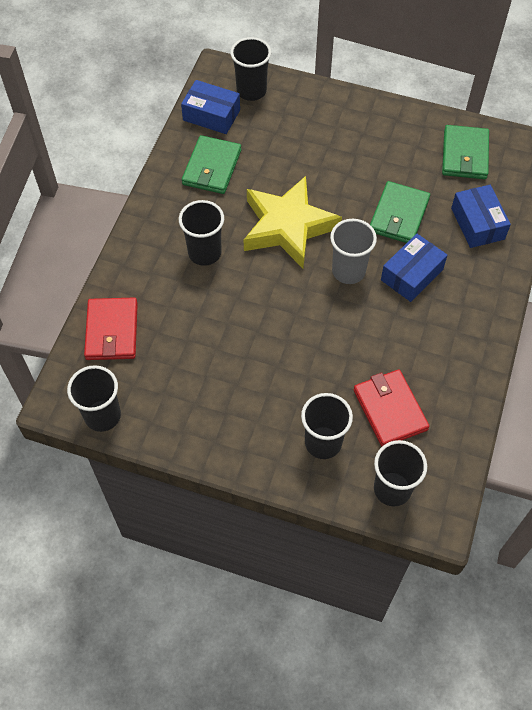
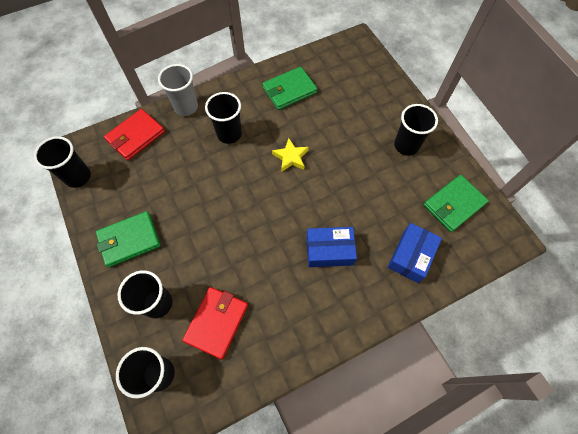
camera: 45 degrees right, 5 degrees up
(211, 115) = (323, 61): blue box -> none
(251, 91) = (362, 64): black cup -> black cup (406, 145)
(287, 226) = (290, 157): yellow star -> yellow star, size x0.47
(348, 271) = (294, 214): grey cup -> grey cup (186, 107)
(399, 215) = (364, 206): green wallet -> green wallet (129, 240)

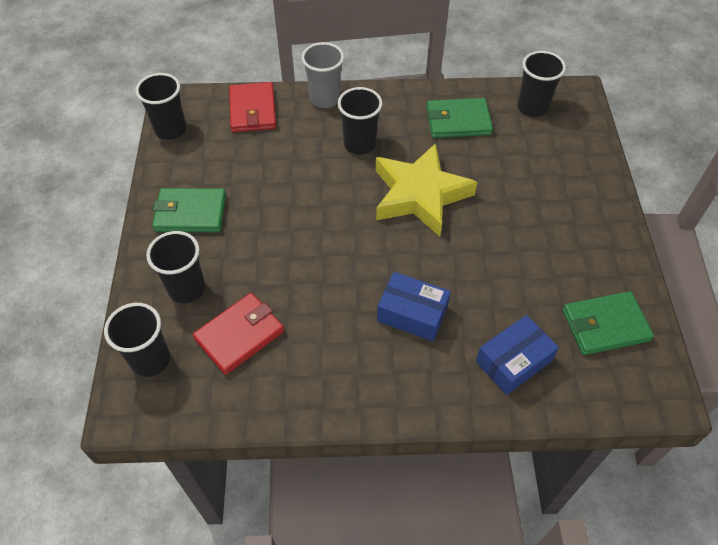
camera: 25 degrees right, 10 degrees down
(136, 136) = (253, 110): red wallet -> red wallet turned 75 degrees counterclockwise
(290, 157) = (420, 194): yellow star -> yellow star, size x2.14
(406, 145) = (577, 234): black cup -> black cup (532, 107)

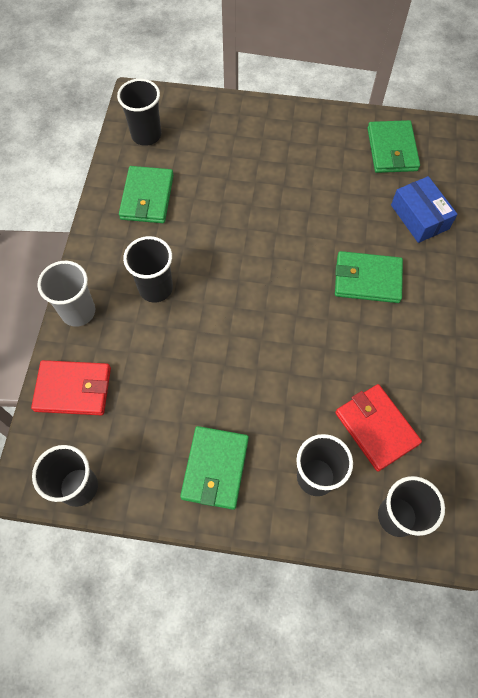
camera: 80 degrees left, 10 degrees up
(412, 313) = (367, 279): blue box -> green wallet
(420, 194) = (234, 248): yellow star -> none

